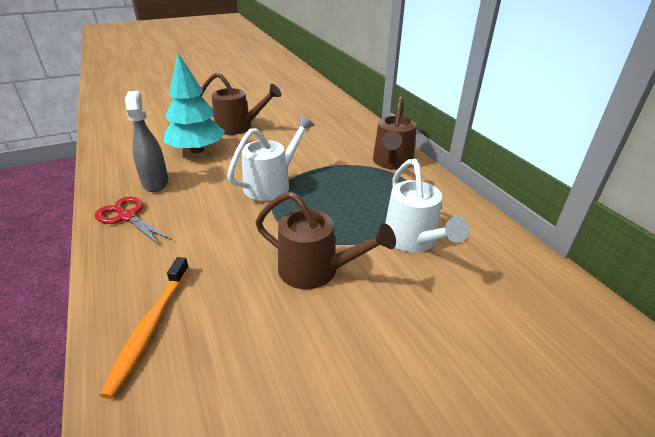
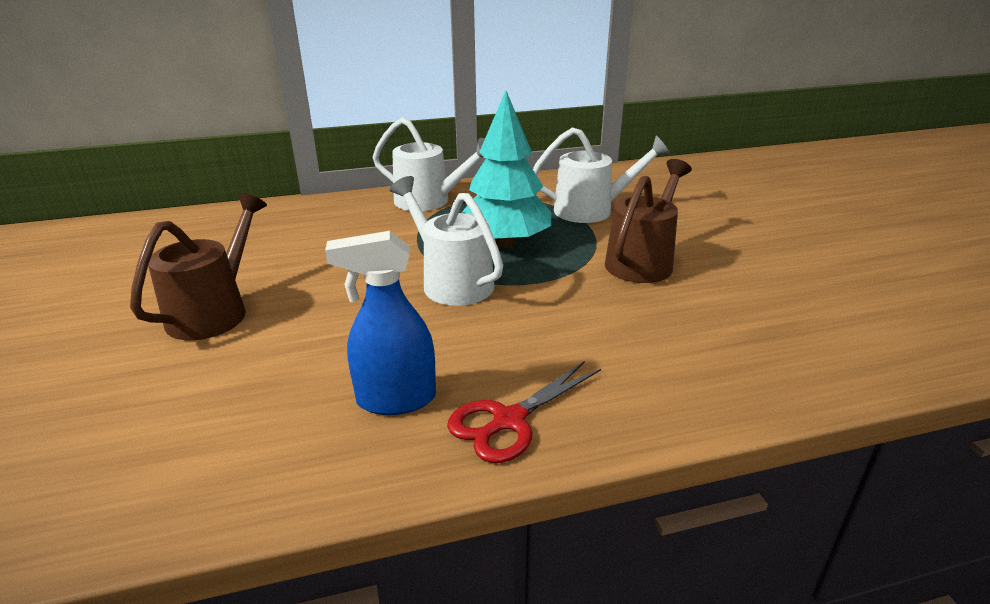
camera: 80 degrees left, 5 degrees down
(150, 327) = (756, 366): orange toothbrush -> none
(155, 182) = (395, 399): grey spray bottle -> blue spray bottle
(197, 150) = (284, 357): turquoise tree -> turquoise tree (505, 242)
(392, 163) = (430, 202): brown watering can -> white watering can

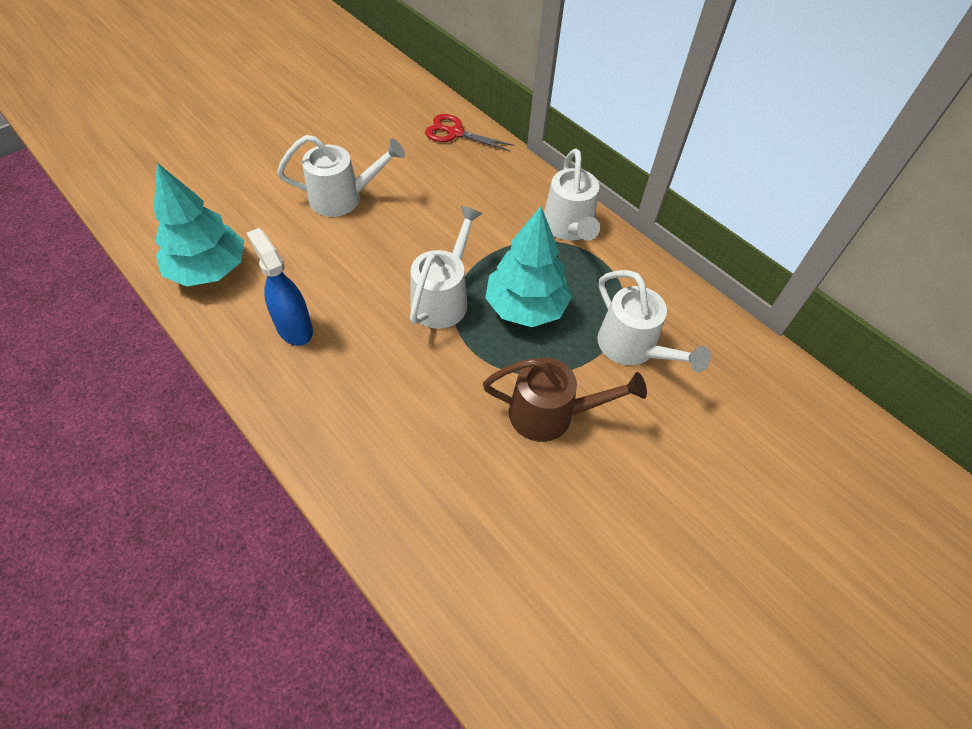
camera: 60 degrees right, 25 degrees up
(186, 468) = (209, 269): none -> turquoise tree
(215, 311) = (344, 198): brown watering can -> white watering can
(509, 420) = (296, 392): red scissors -> red scissors (455, 133)

